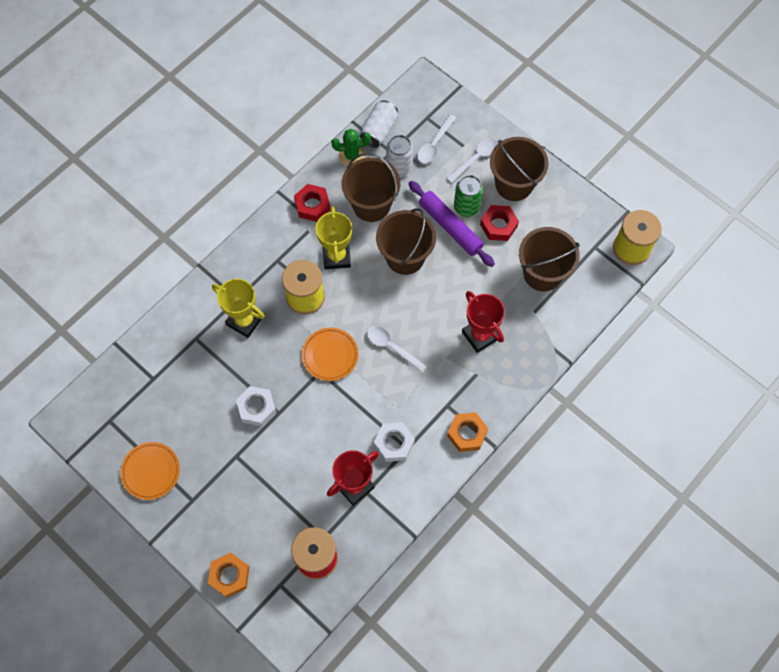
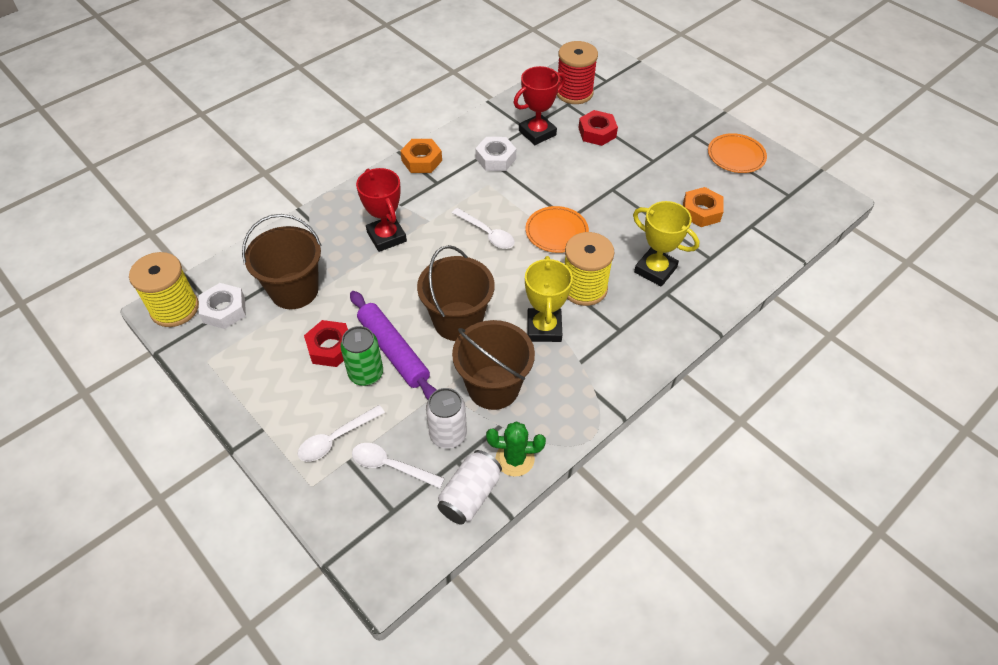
camera: 175 degrees left, 15 degrees down
(229, 576) = (650, 88): orange nut -> orange nut (701, 212)
(257, 408) = (635, 194): white nut -> white nut (224, 310)
(312, 205) = (574, 393): red nut -> red nut (597, 132)
(434, 144) = (390, 466): white spoon -> white spoon turned 105 degrees counterclockwise
(514, 184) = (293, 398): brown bucket -> none

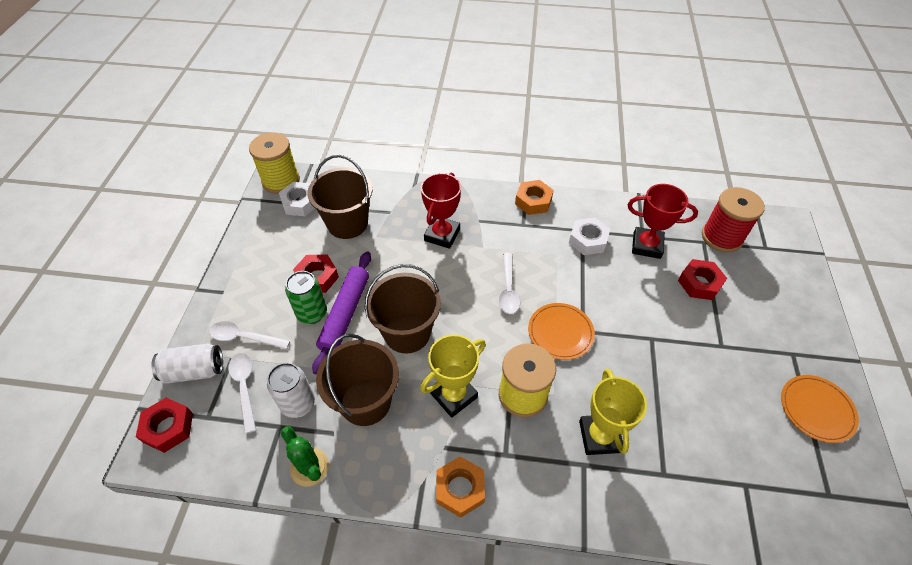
camera: 50 degrees right, 0 degrees up
(373, 548) = (168, 428): none -> red nut
(470, 495) = (254, 459): white can -> white can (194, 371)
(701, 212) = (710, 427): orange nut -> orange nut (460, 489)

